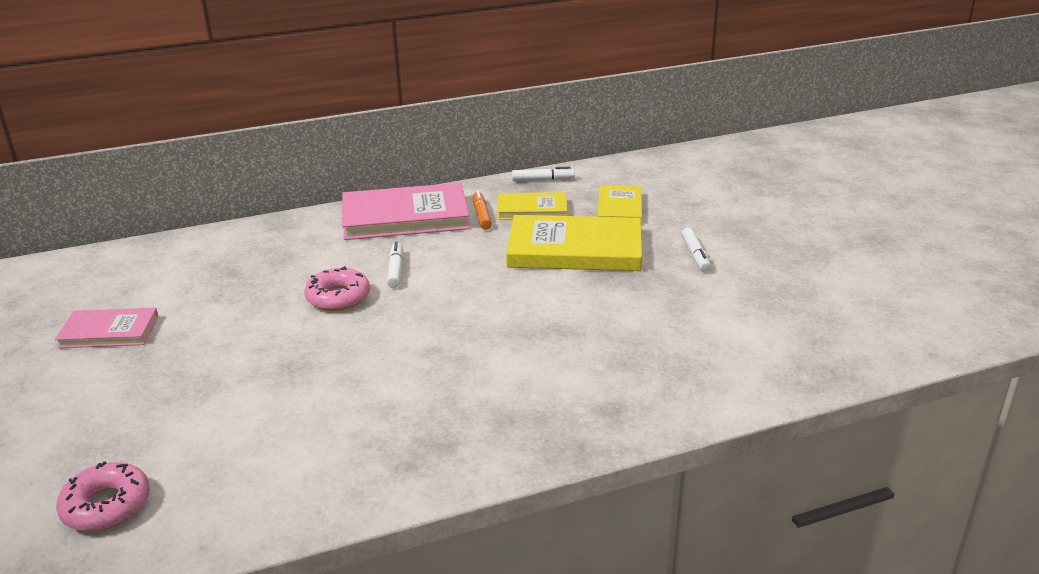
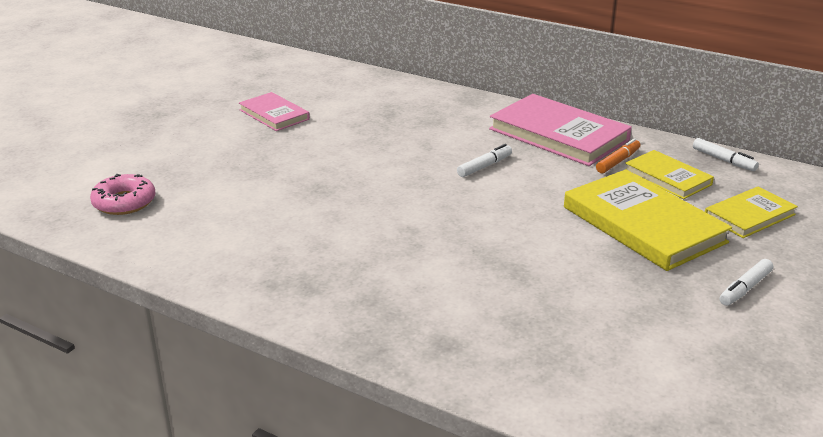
camera: 50 degrees right, 0 degrees up
(338, 297) = (418, 163): pink donut -> none

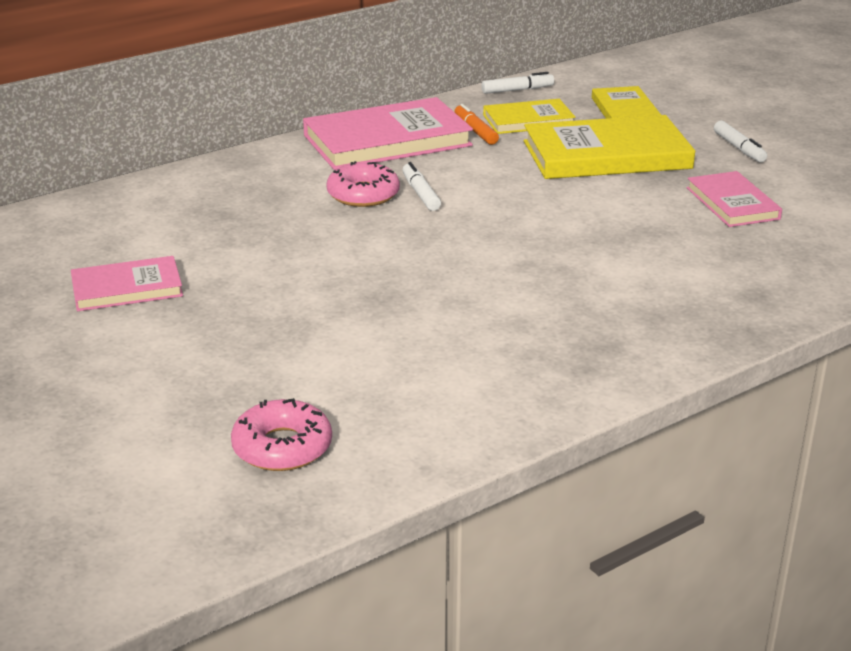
camera: 65 degrees left, 0 degrees up
(462, 148) = (363, 194): none -> pink donut
(615, 304) = (732, 203): none -> pink book

